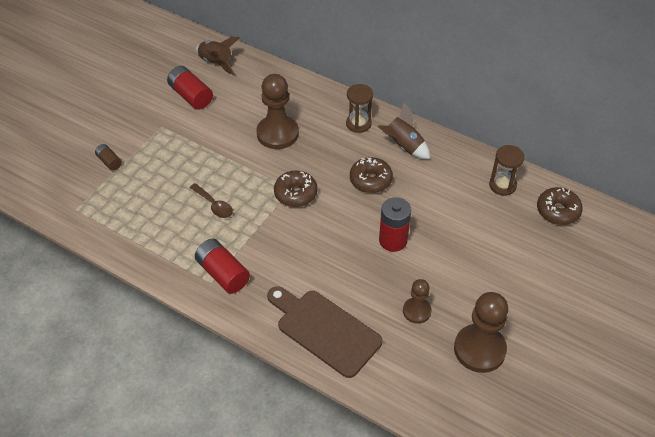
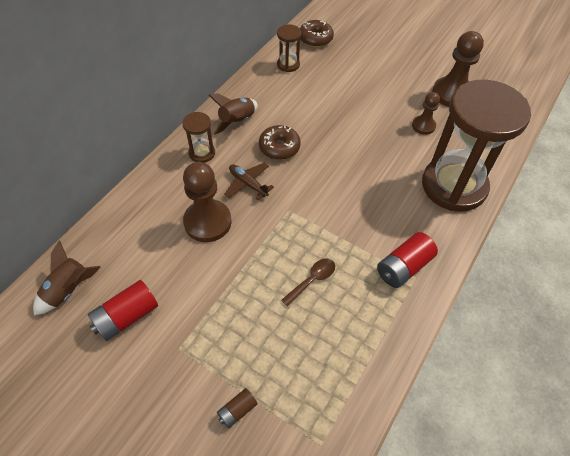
camera: 90 degrees left, 5 degrees up
(295, 194) = (296, 206): brown donut -> none
(321, 158) = (248, 184): none -> brown plane
(325, 330) = (454, 186): brown cutting board -> brown hourglass
(393, 240) = (351, 136): red battery -> none

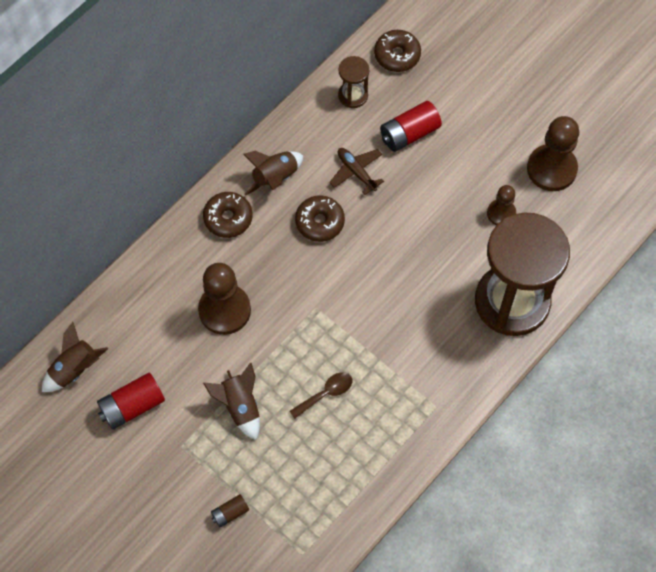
camera: 10 degrees right, 10 degrees up
(202, 153) = (228, 218): brown hourglass -> brown donut
(233, 302) = (240, 406): none -> brown rocket
(248, 184) = (275, 267): brown plane -> brown plane (356, 172)
(403, 267) = (426, 393): red battery -> red battery (409, 134)

